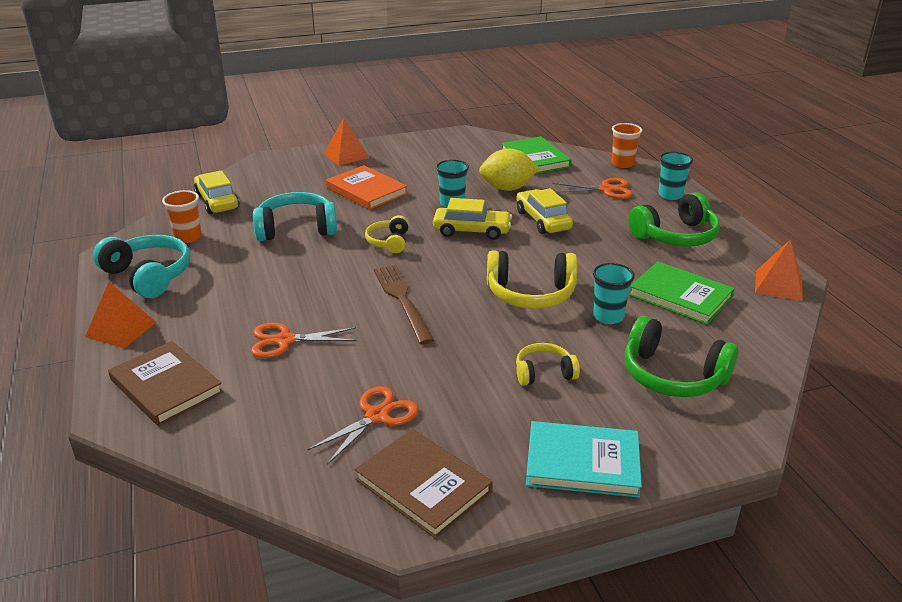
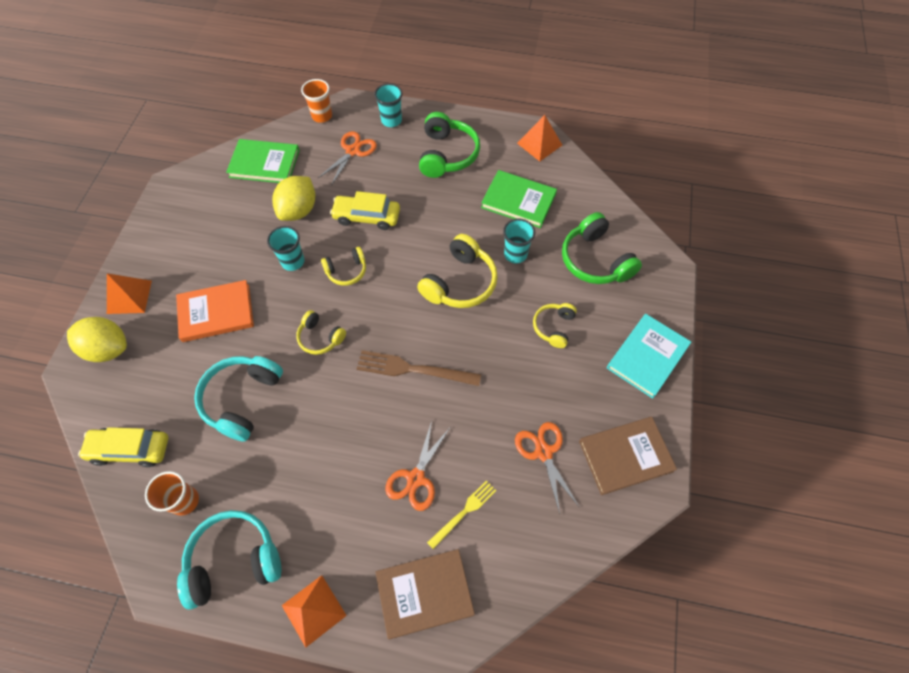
camera: 60 degrees left, 30 degrees up
(267, 383) = (464, 512): none -> yellow fork
(294, 164) = (108, 349): none -> yellow lemon
(472, 231) = (346, 271): yellow car -> yellow headphones
(672, 375) = (595, 260): green headphones -> green headphones turned 90 degrees clockwise
(680, 296) = (518, 201): green book -> green book turned 45 degrees clockwise

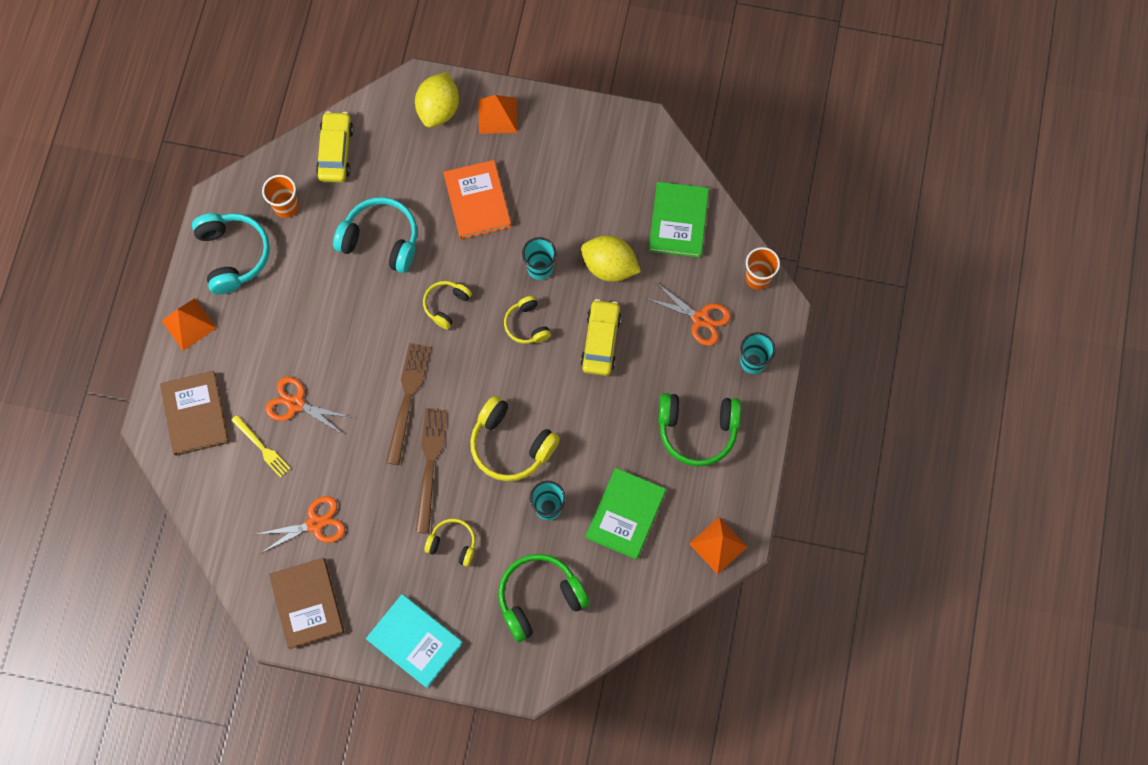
camera: 90 degrees right, 10 degrees up
(479, 348) = (430, 465): none -> brown fork

